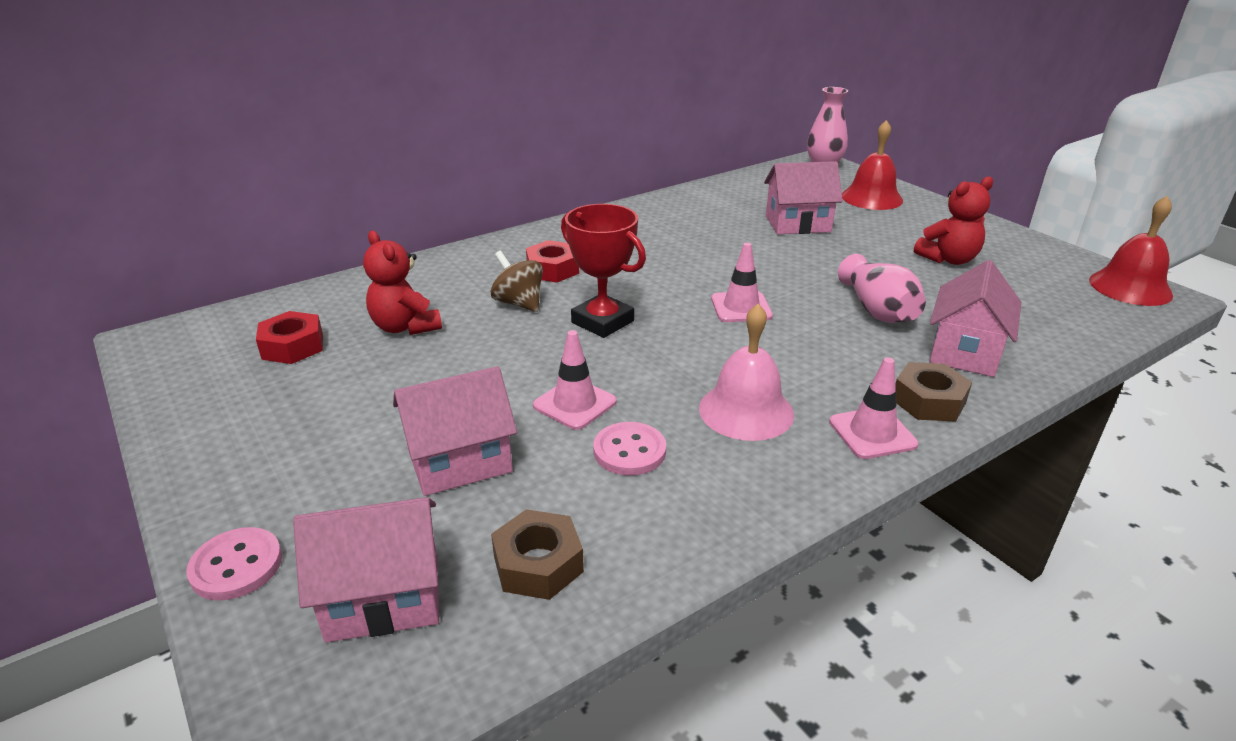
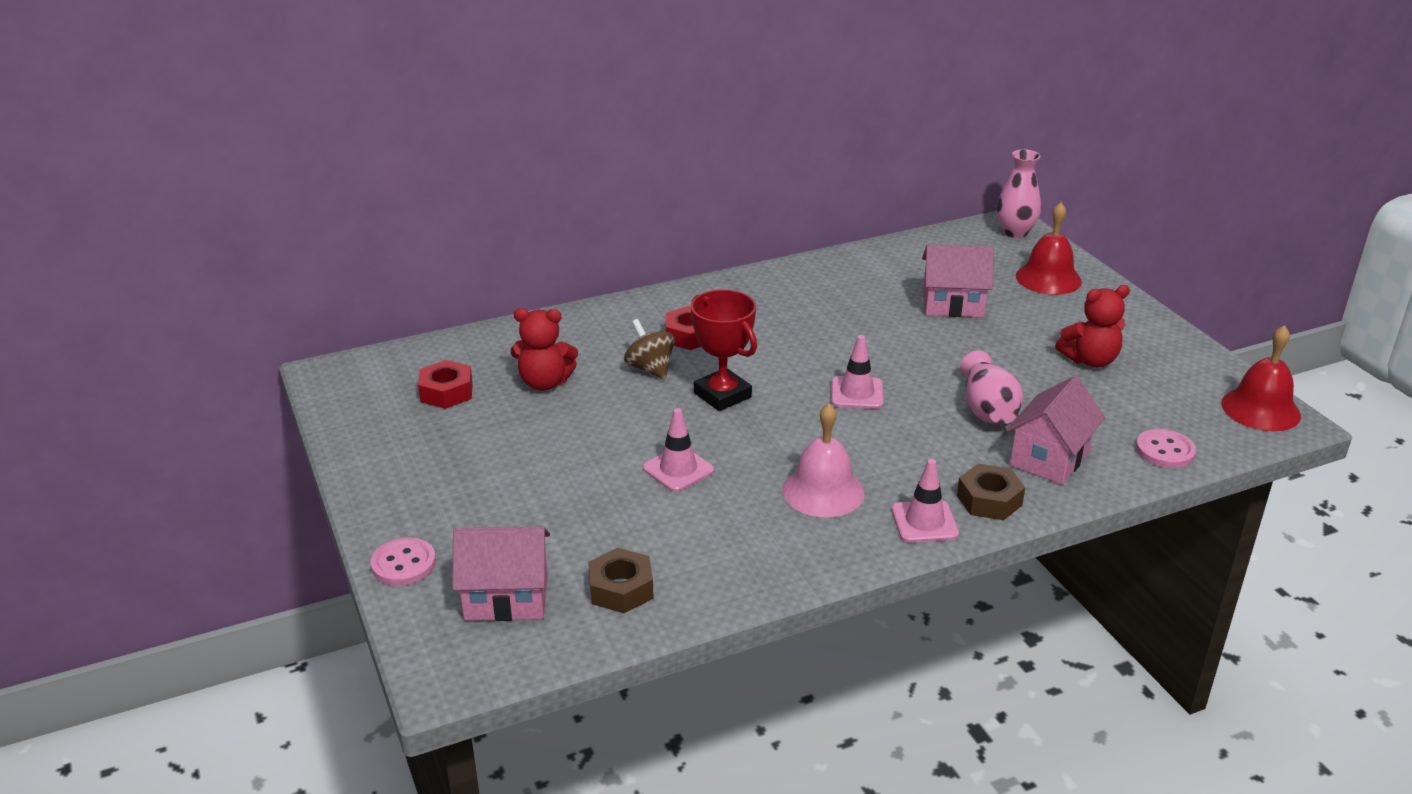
camera: 10 degrees right, 0 degrees up
(405, 327) = (544, 383): red teddy bear -> red teddy bear turned 60 degrees counterclockwise
(460, 462) = (575, 507): pink house -> none
(629, 451) = (713, 514): pink button -> pink button (1165, 451)

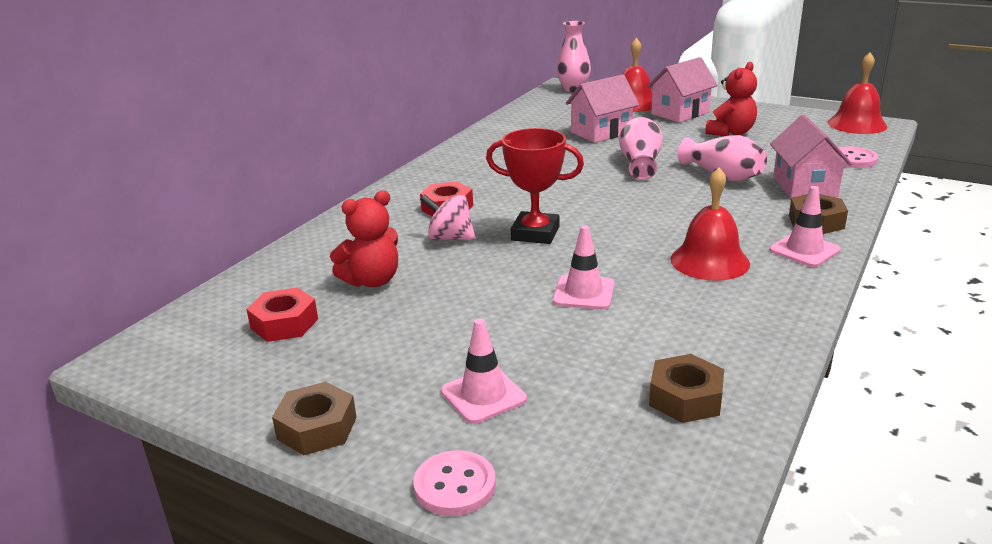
camera: 35 degrees left, 5 degrees down
(376, 483) = (317, 428): none -> brown nut
(506, 597) = (602, 459): pink house -> pink house (680, 113)
(650, 368) = (450, 238): brown spinning top -> pink spinning top
(823, 491) = (709, 261): pink bell -> red bell
(857, 393) = (627, 197): pink traffic cone -> pink traffic cone (483, 395)
(930, 359) = (640, 163): none -> pink vase

